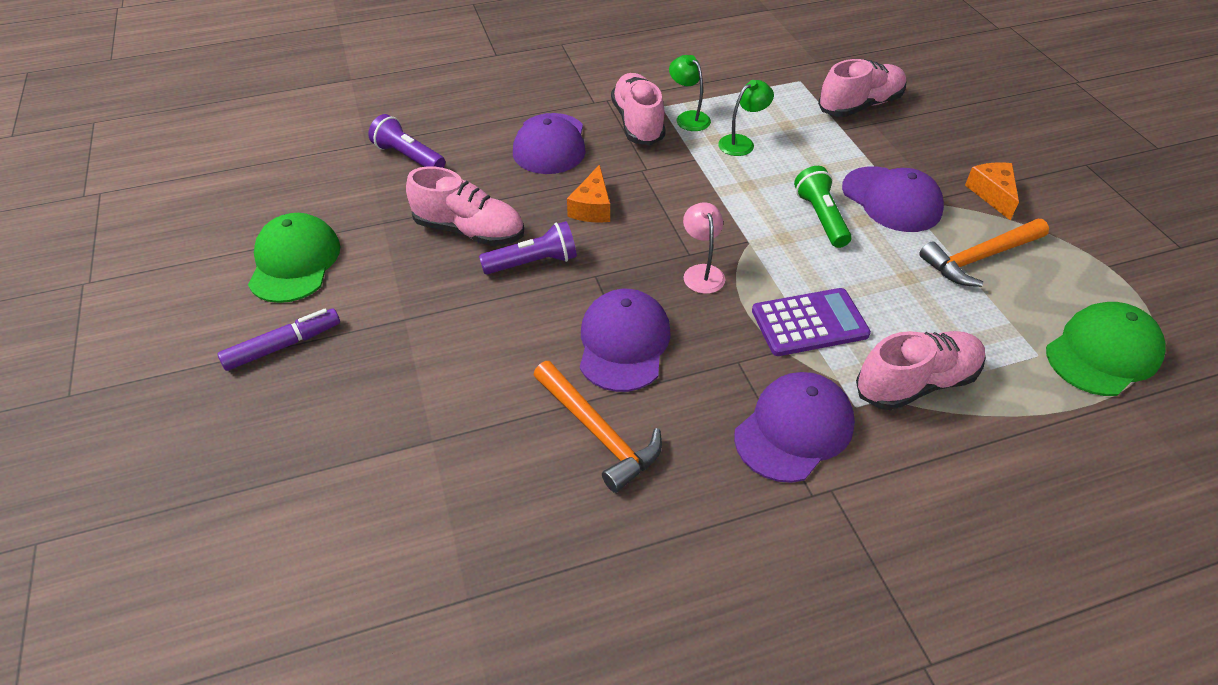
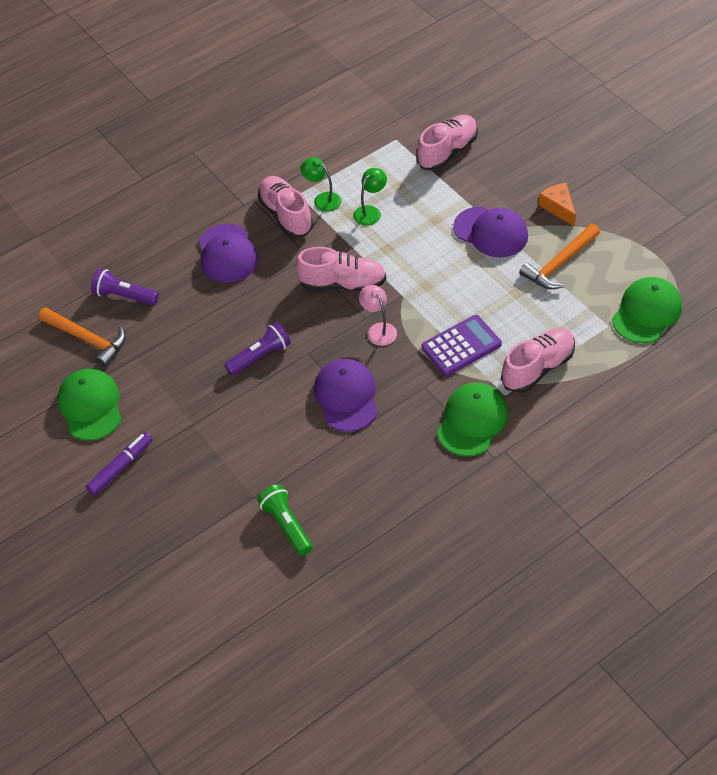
camera: 15 degrees left, 5 degrees up
(469, 231) = (203, 345): pink shoe -> pink shoe (342, 284)
(592, 207) = (282, 300): orange cheese -> none
(598, 433) = (354, 460): orange hammer -> orange hammer (87, 339)
(794, 429) = (472, 421): purple cap -> green cap
(820, 217) = (446, 261): green flashlight -> green flashlight (286, 525)

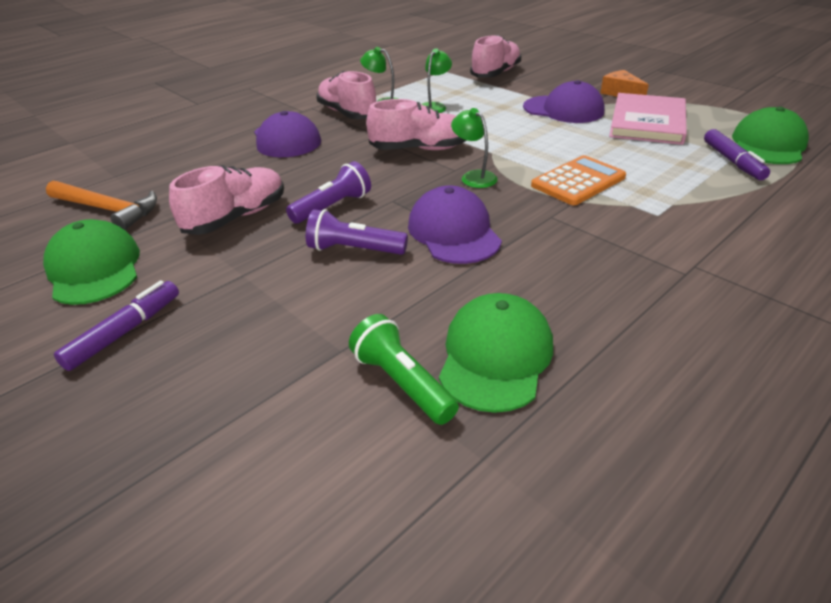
camera: 10 degrees left, 15 degrees down
(124, 296) = (163, 174): purple flashlight -> purple flashlight (354, 250)
(379, 329) = (474, 176): pink lamp -> green lamp
(461, 346) = (578, 181): purple calculator -> orange calculator
(472, 421) = (631, 241): green cap -> green cap (495, 356)
(538, 368) = (681, 191): pink shoe -> pink shoe (236, 217)
(559, 264) = (647, 122): orange hammer -> pink book
(601, 333) = (732, 161): none -> purple marker

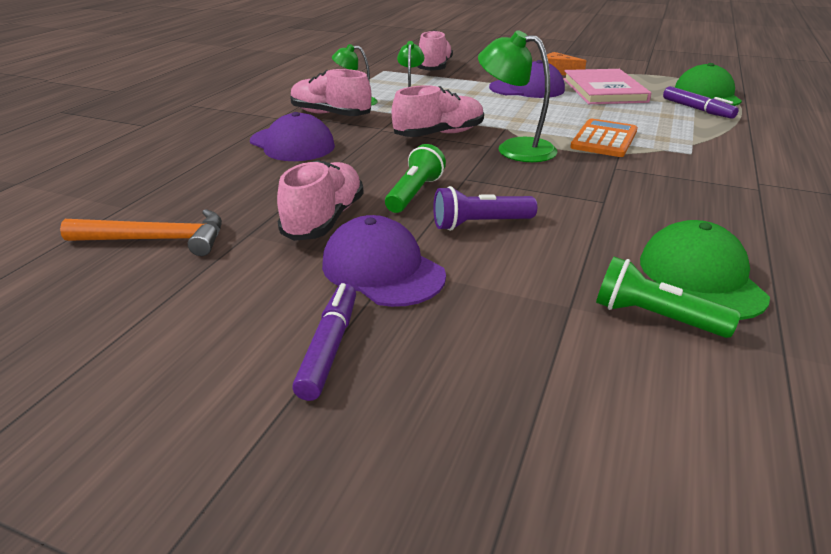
camera: 25 degrees left, 5 degrees down
(94, 268) = (214, 298): green cap -> none
(332, 207) = (414, 193): purple flashlight -> green flashlight
(453, 232) = (551, 193): purple cap -> purple cap (382, 269)
(474, 176) = (514, 148): green lamp -> green lamp, size x1.67

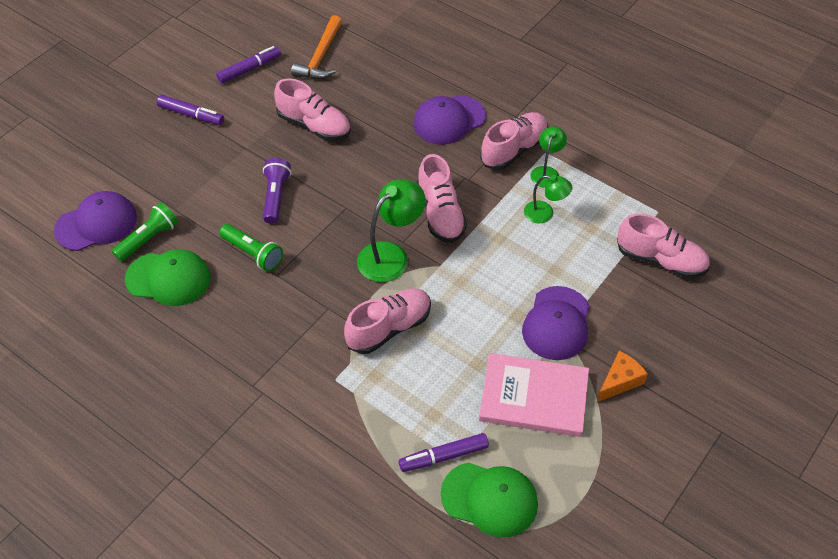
camera: 105 degrees right, 20 degrees up
(185, 305) = (249, 69): none -> purple marker
(382, 269) = (245, 142): purple cap -> purple cap (96, 224)
(414, 193) = (333, 174): green flashlight -> green flashlight (253, 253)
(604, 139) = (389, 328): orange calculator -> pink shoe

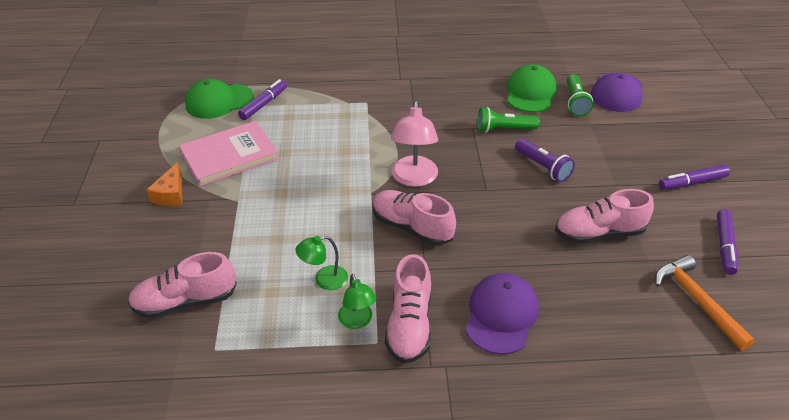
camera: 140 degrees right, 10 degrees down
(168, 278) = (530, 93): green cap -> green cap turned 135 degrees clockwise
(389, 328) = (364, 140): pink shoe -> none
(391, 255) = (414, 179): green lamp -> pink lamp
(556, 323) = (246, 204): purple cap -> none

